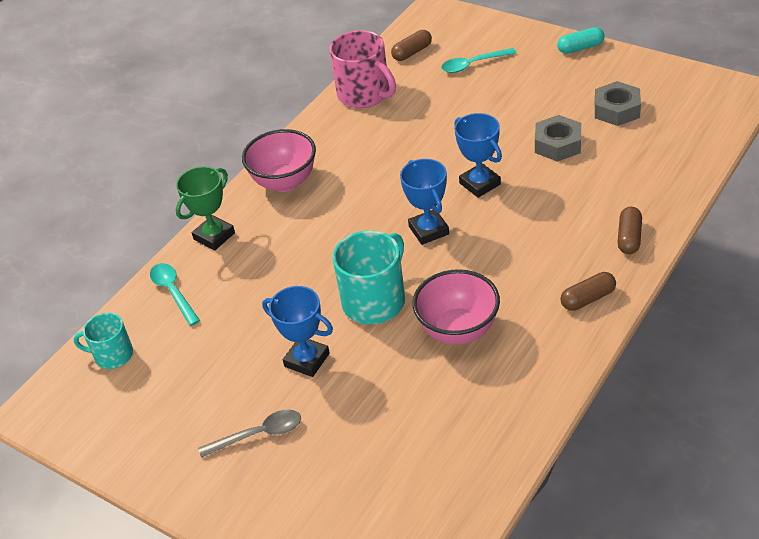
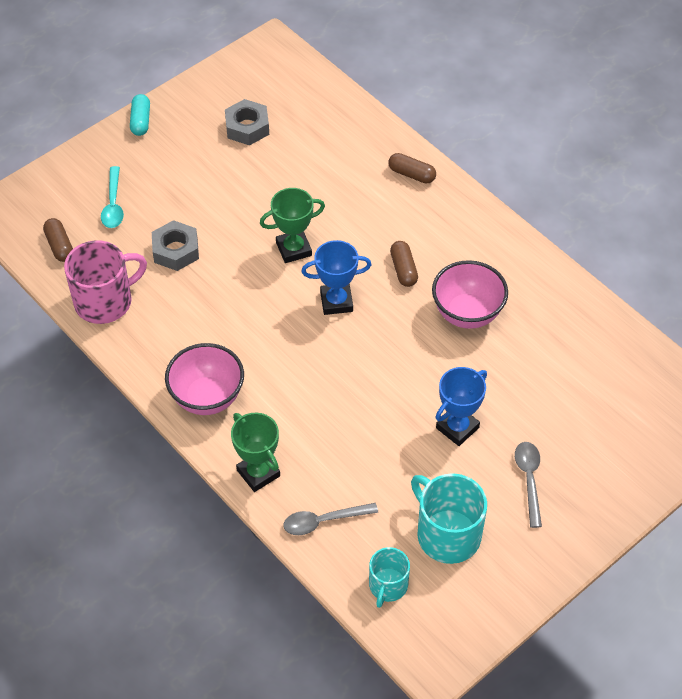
camera: 80 degrees left, 10 degrees up
(173, 292) = (323, 521): turquoise spoon -> grey spoon
(375, 301) = (407, 362): turquoise mug -> turquoise mug (447, 534)
(480, 184) = (293, 249): blue trophy -> green trophy
(558, 144) = (271, 180): grey nut -> grey nut (176, 250)
(588, 299) = (467, 221): brown capsule -> brown capsule (403, 269)

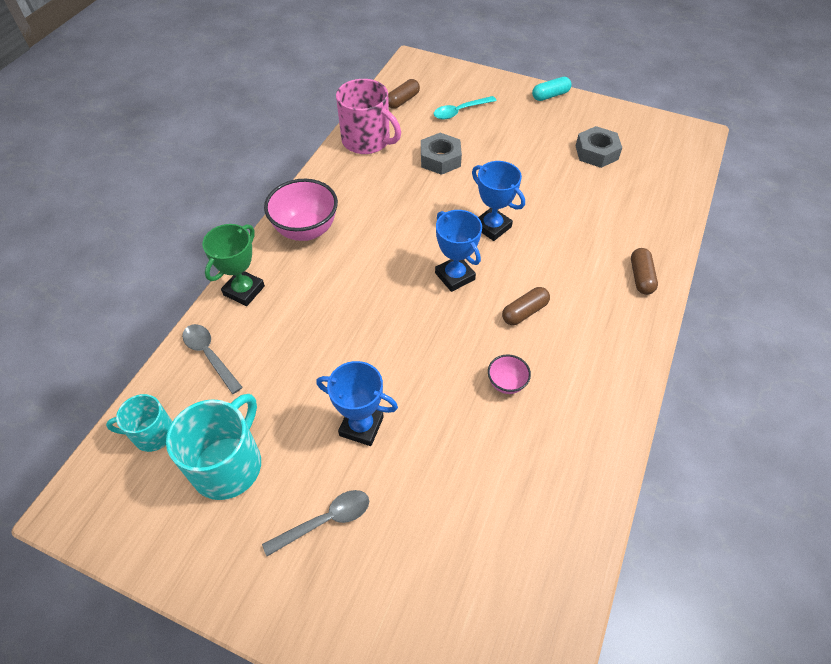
camera: 65 degrees right, 0 degrees up
(293, 249) = (492, 227): green trophy -> blue trophy
(467, 313) = (506, 383): pink bowl -> pink bowl, size x0.50

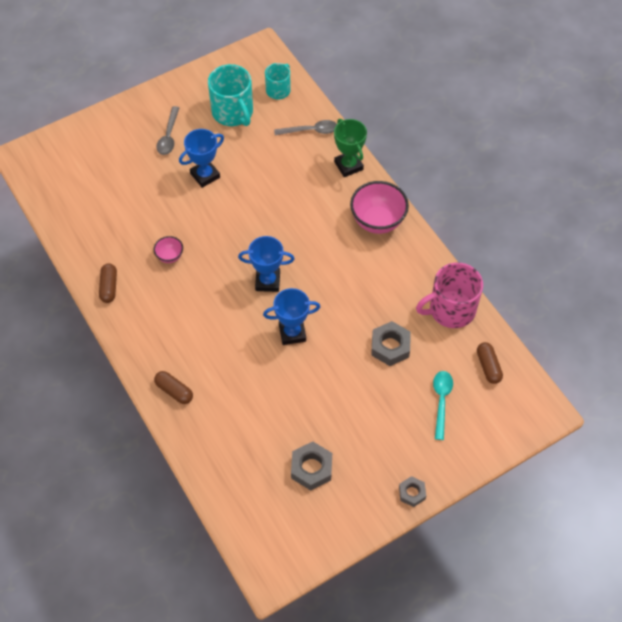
camera: 125 degrees right, 5 degrees up
(524, 312) = (207, 301): brown capsule -> brown capsule (109, 287)
(550, 95) = (412, 493): turquoise capsule -> grey nut

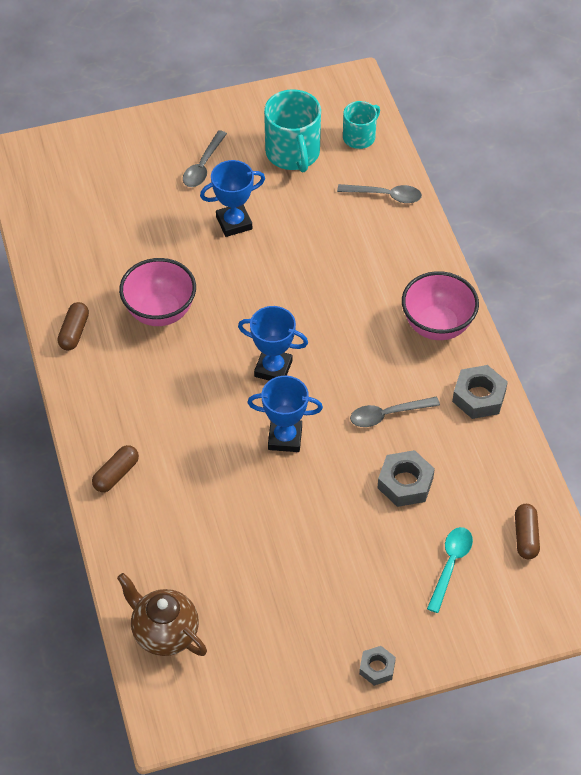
camera: 15 degrees right, 5 degrees down
(170, 256) = (160, 312): pink bowl -> pink bowl, size x1.98
(174, 391) = (116, 474): brown capsule -> brown capsule turned 75 degrees clockwise
(247, 506) = (164, 633): none -> brown teapot
(311, 468) = (258, 607): grey nut -> grey nut (479, 397)
(348, 166) = (421, 249): green trophy -> none
(362, 297) = (387, 415): none -> grey spoon
(451, 309) = (499, 455): pink mug -> none

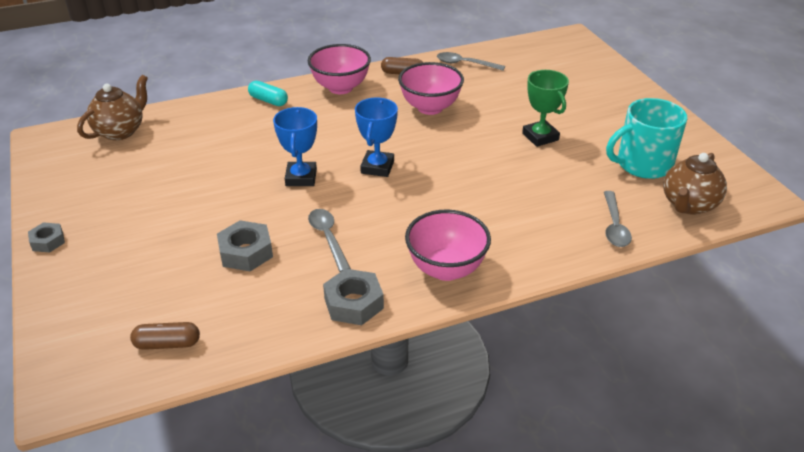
camera: 85 degrees right, 15 degrees down
(98, 397) = (340, 88): none -> pink bowl
(116, 474) = (268, 100): brown capsule -> turquoise capsule
(203, 166) = (600, 117): grey spoon -> grey spoon (465, 64)
(234, 223) = (540, 137): blue trophy -> green trophy
(359, 137) = (688, 205): turquoise mug -> brown teapot
(450, 565) = (145, 286): turquoise spoon -> none

